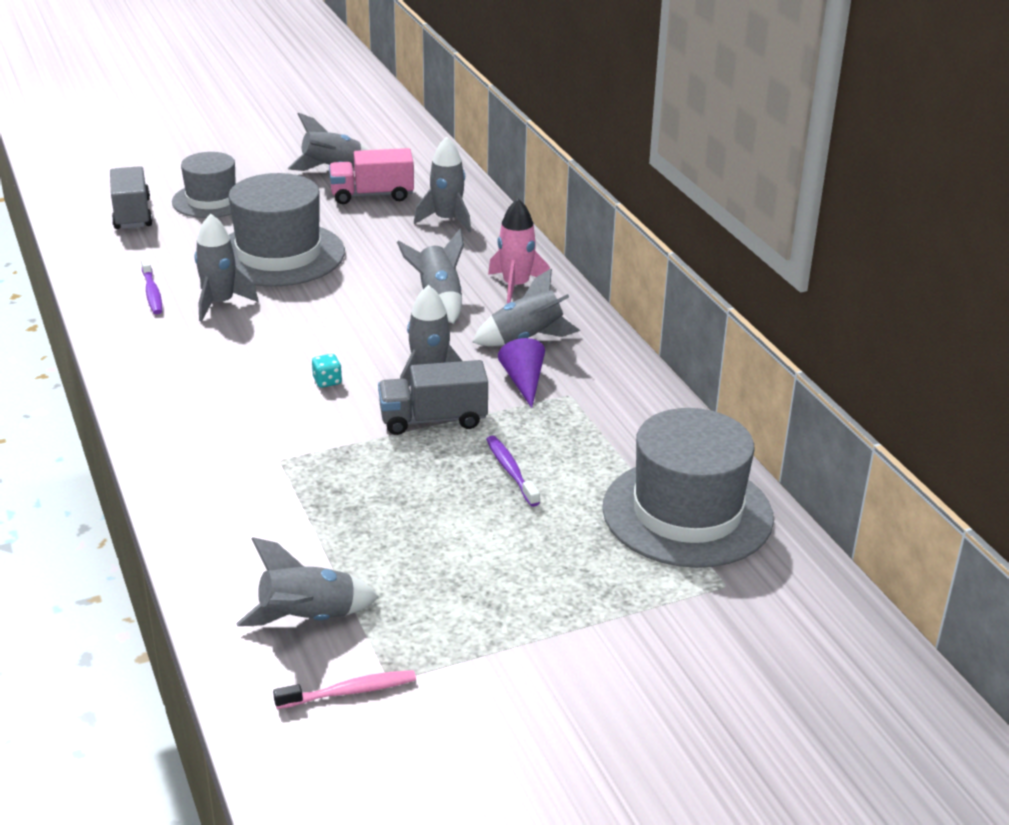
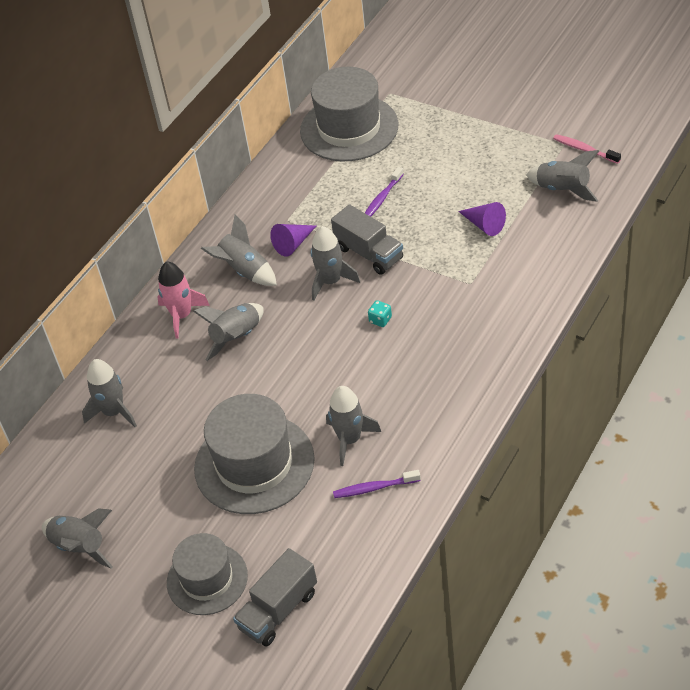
camera: 120 degrees left, 15 degrees up
(152, 292) = (374, 488): purple toothbrush -> purple toothbrush turned 135 degrees counterclockwise
(349, 519) = (484, 225): none -> purple cone
(372, 195) = (109, 484): pink truck -> none

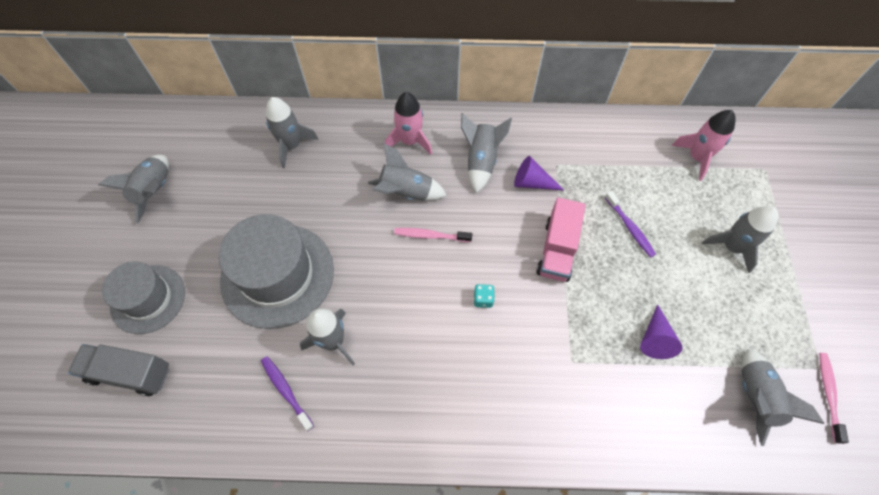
camera: 55 degrees right, 15 degrees up
(294, 335) = (430, 235): none -> pink toothbrush
(330, 281) = (506, 234): grey rocket -> grey rocket (731, 247)
(349, 128) = (697, 158): grey hat -> pink rocket
(369, 253) = (557, 250): grey truck -> pink truck
(382, 198) = (630, 228): purple toothbrush -> purple toothbrush turned 120 degrees counterclockwise

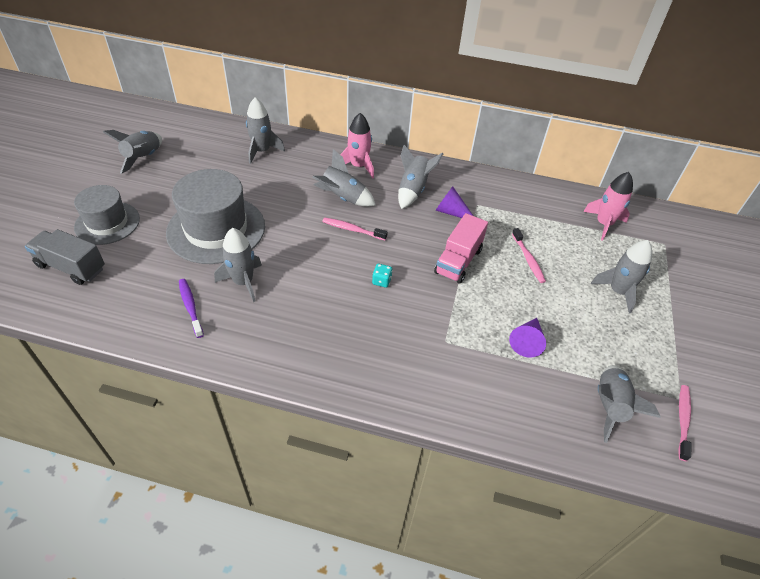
camera: 10 degrees right, 15 degrees down
(630, 228) = (528, 259): purple toothbrush -> pink toothbrush

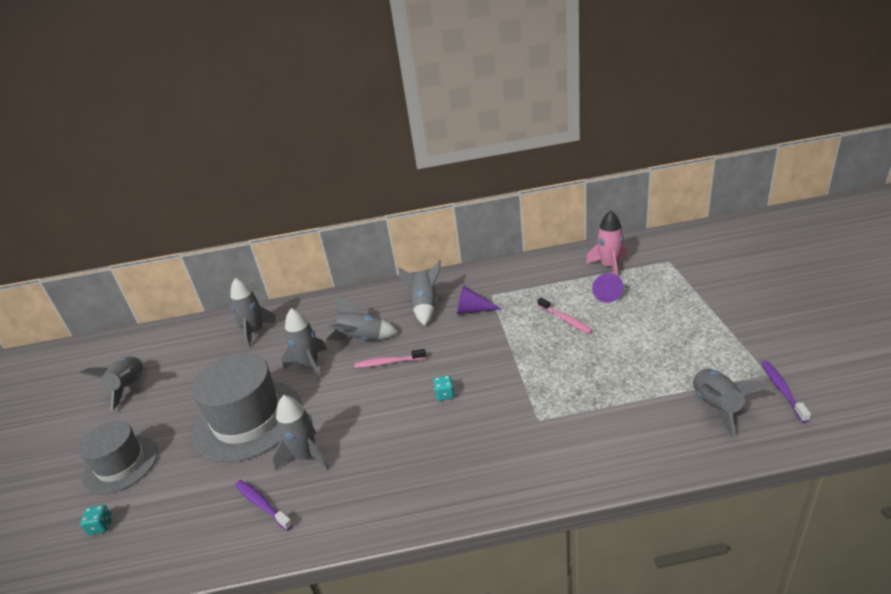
camera: 15 degrees left, 15 degrees down
(71, 267) = (101, 526): grey truck -> turquoise dice
(358, 166) = (360, 307): pink rocket -> none
(458, 261) = (505, 347): pink truck -> none
(527, 341) = (610, 387): purple cone -> purple cone (605, 293)
(618, 291) = (657, 313): grey rocket -> grey rocket (309, 365)
(683, 420) = (782, 390): pink toothbrush -> purple toothbrush

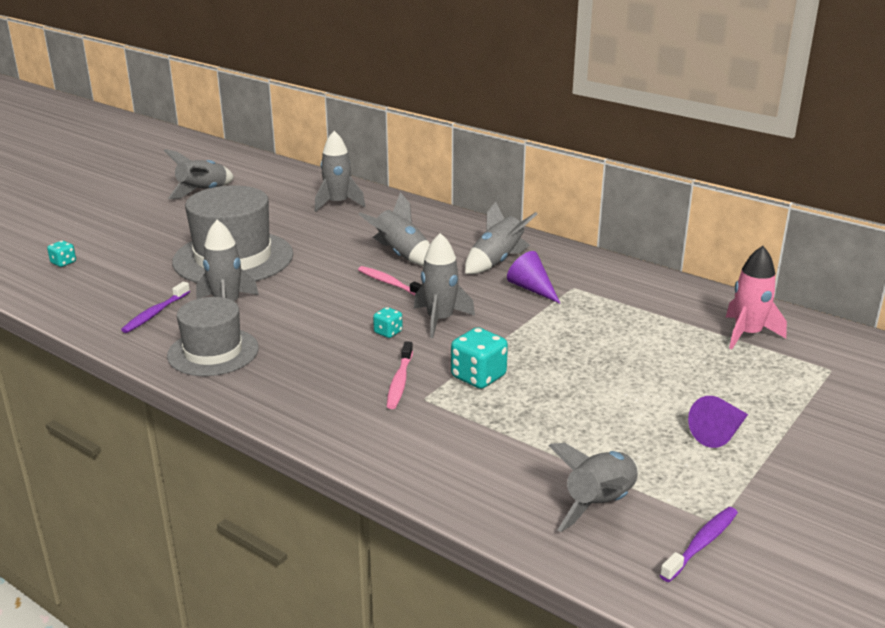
camera: 40 degrees right, 5 degrees down
(121, 464) = (125, 236): grey hat -> grey hat (213, 352)
(262, 504) = (155, 313): purple toothbrush -> purple toothbrush turned 150 degrees counterclockwise
(309, 365) = (332, 249): grey rocket -> grey rocket (440, 320)
(541, 383) = (478, 377): none -> turquoise dice
(565, 320) = (602, 348): pink toothbrush -> pink toothbrush (399, 382)
(605, 293) = (691, 352): purple cone -> purple cone (719, 434)

